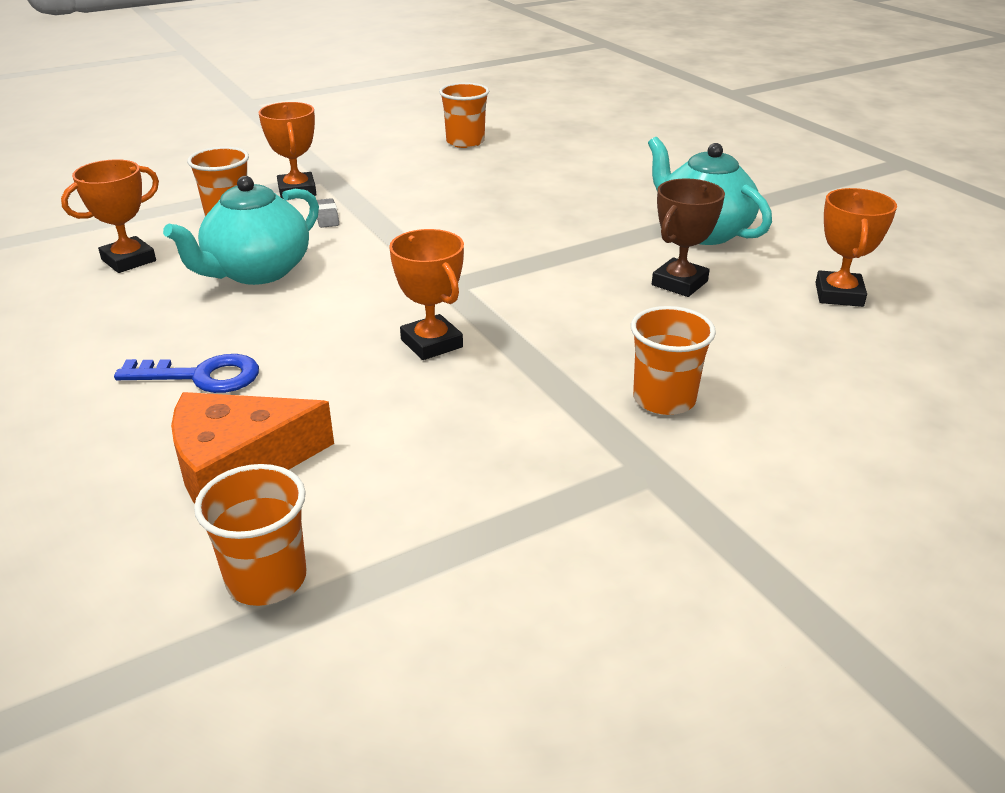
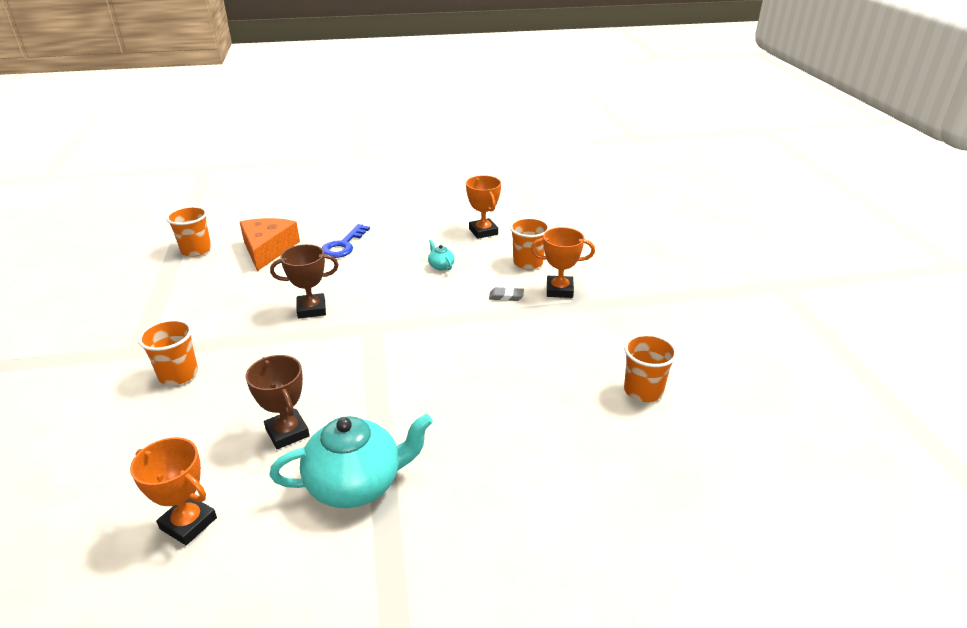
camera: 110 degrees right, 0 degrees up
(257, 272) = (441, 266): turquoise teapot -> turquoise teapot, size x0.41
(431, 343) = (311, 309): orange trophy -> brown trophy

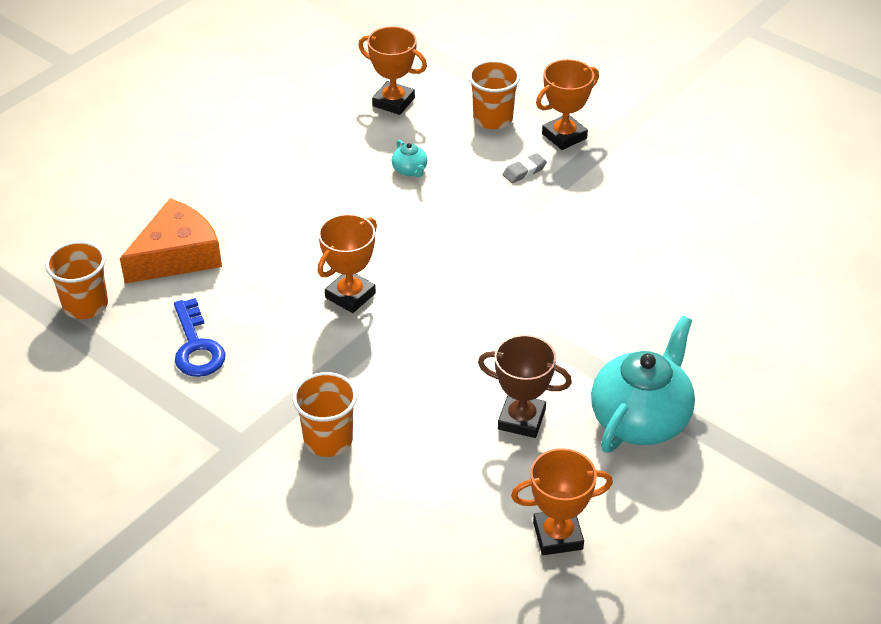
camera: 40 degrees left, 10 degrees up
(268, 249) = (177, 255): orange cheese -> orange cheese turned 90 degrees clockwise
(311, 309) = (350, 295): brown trophy -> orange trophy
(343, 245) = (261, 202): blue key -> blue key (196, 346)
(441, 266) = (410, 170): turquoise teapot -> turquoise teapot turned 135 degrees counterclockwise
(643, 390) = (753, 202): orange cup -> none

